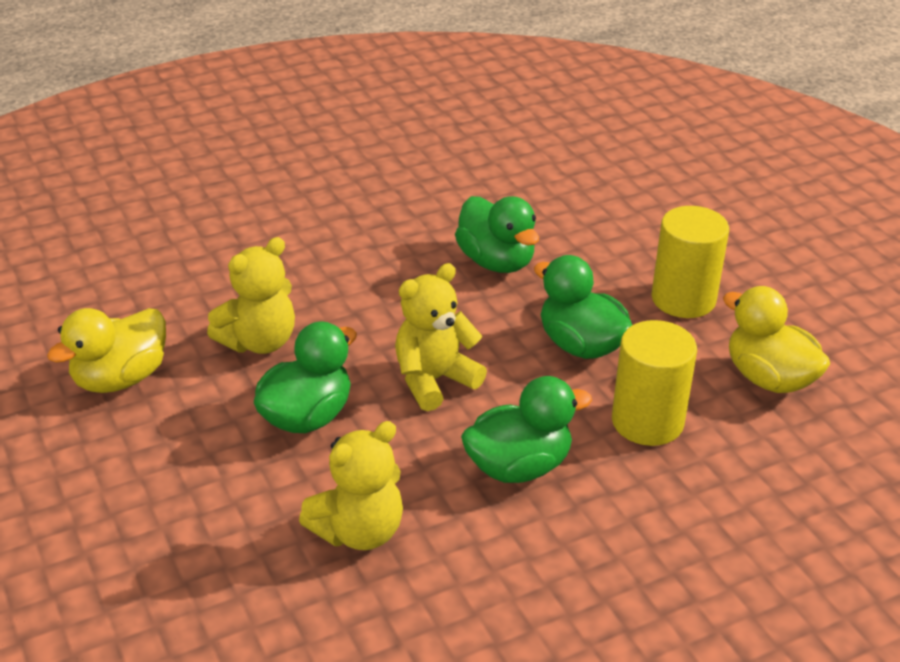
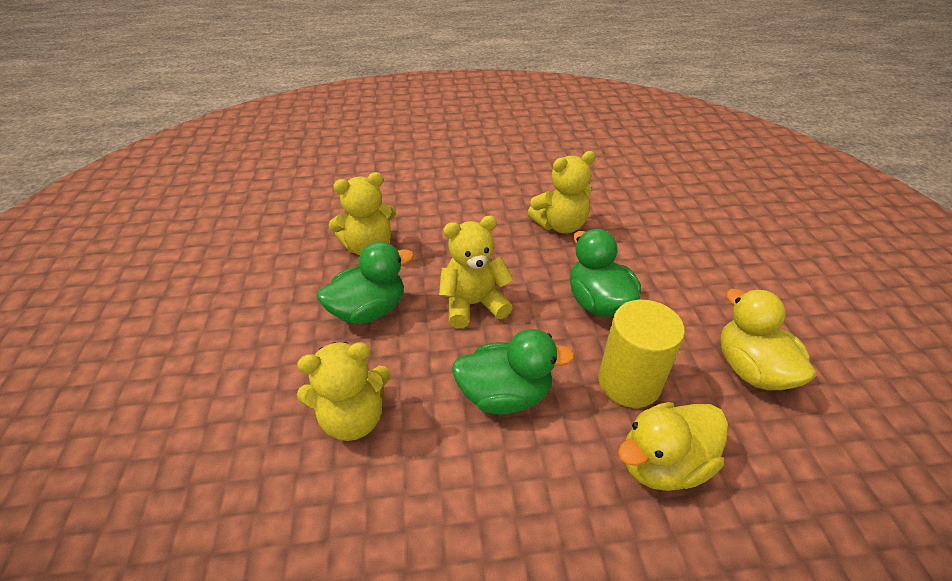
camera: 20 degrees right, 5 degrees up
(120, 378) = (267, 253): yellow duck -> yellow duck (663, 463)
(496, 262) = (560, 225): green duck -> yellow teddy bear
(683, 299) = (695, 283): yellow cylinder -> none

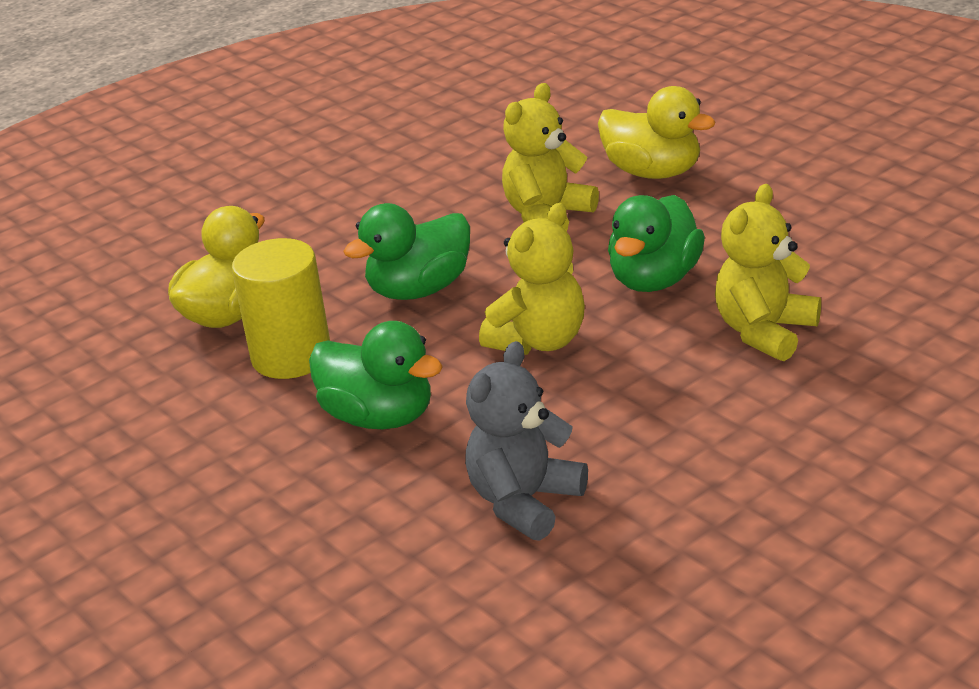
camera: 150 degrees right, 10 degrees down
(560, 225) = (524, 502): yellow teddy bear -> grey teddy bear
(751, 369) = (147, 432): yellow duck -> yellow duck (653, 172)

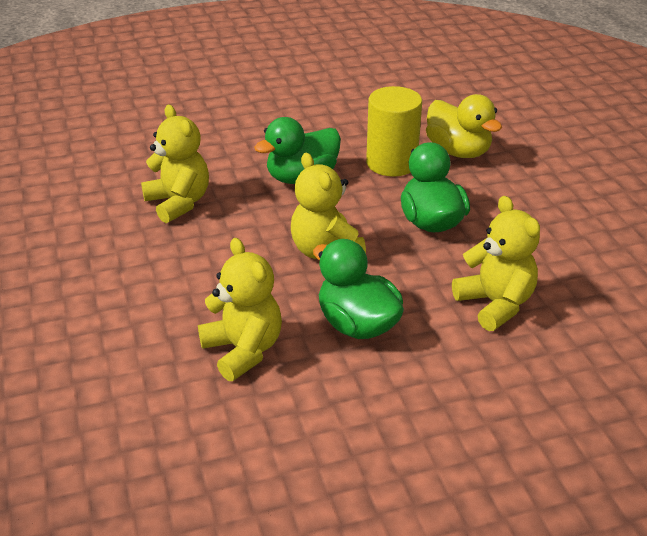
camera: 110 degrees right, 5 degrees up
(524, 502) = (179, 203): grey teddy bear -> yellow teddy bear
(653, 172) = (535, 387): yellow duck -> none

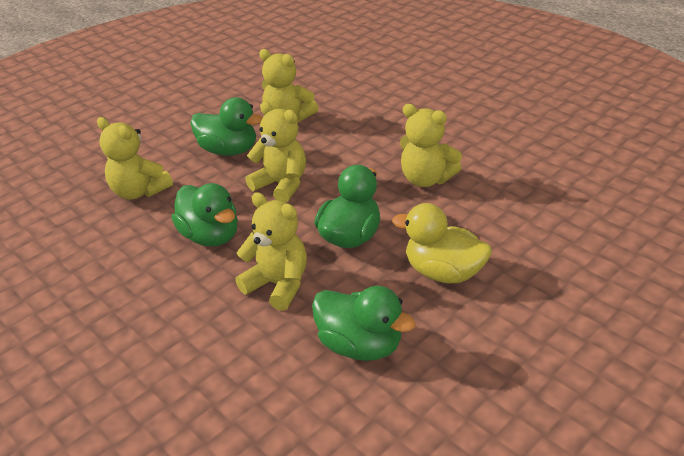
camera: 155 degrees right, 0 degrees up
(358, 112) = (360, 345): none -> green duck
(391, 163) = (278, 285): yellow cylinder -> yellow teddy bear
(458, 151) = (215, 328): yellow duck -> yellow duck (443, 272)

